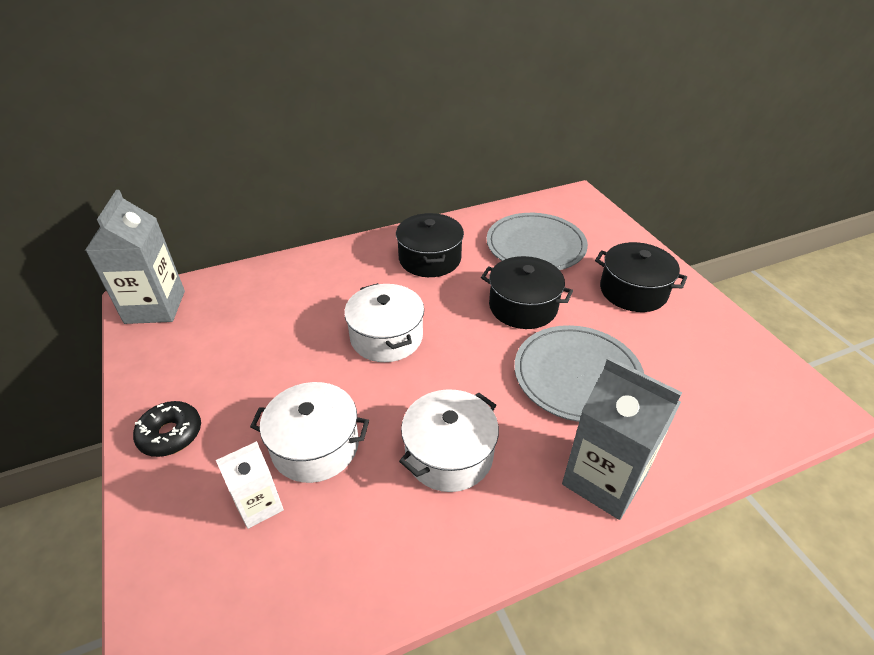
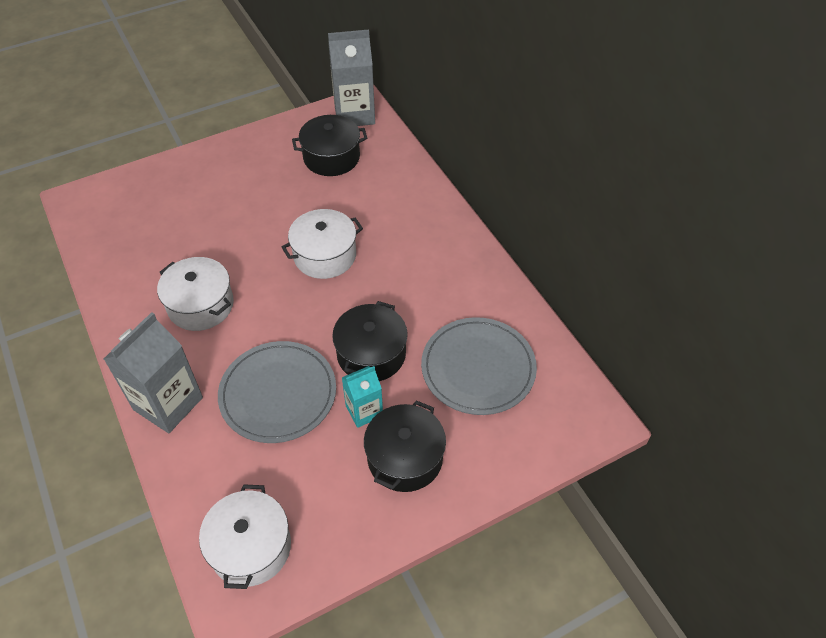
camera: 85 degrees right, 10 degrees up
(170, 434) = (229, 157): black donut -> none
(259, 505) = (171, 212): white carton -> none
(315, 446) = (214, 230): white pot -> white pot (250, 547)
(430, 259) = (440, 276): black pot -> black pot (331, 157)
(589, 313) = (364, 411): none -> turquoise carton

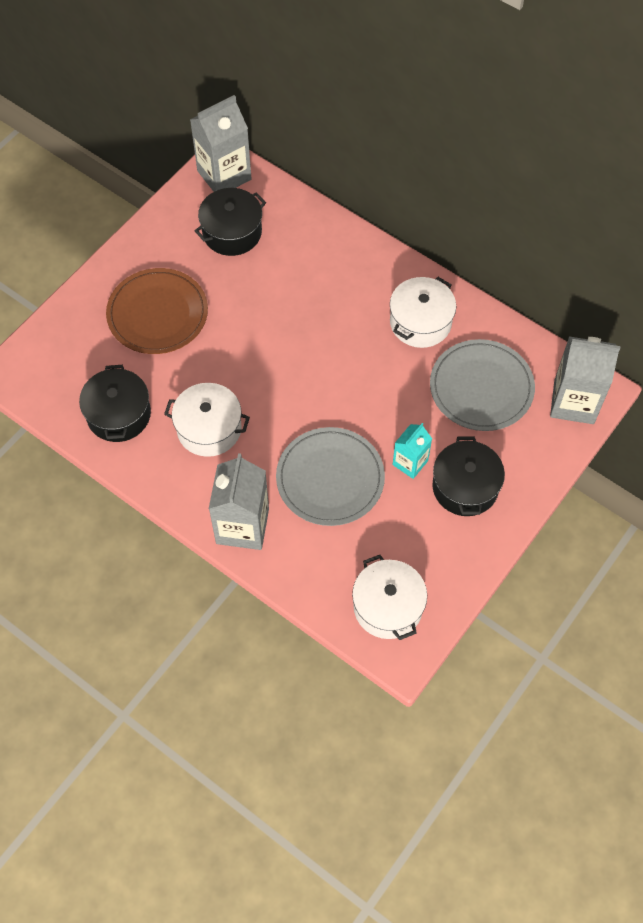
camera: 25 degrees left, 10 degrees up
(225, 197) = (157, 314): none -> brown plate
(325, 255) = (290, 336): white pot -> white pot (420, 322)
(371, 354) = (386, 412): black pot -> black pot (118, 414)
(567, 419) = (574, 402): none -> grey carton

